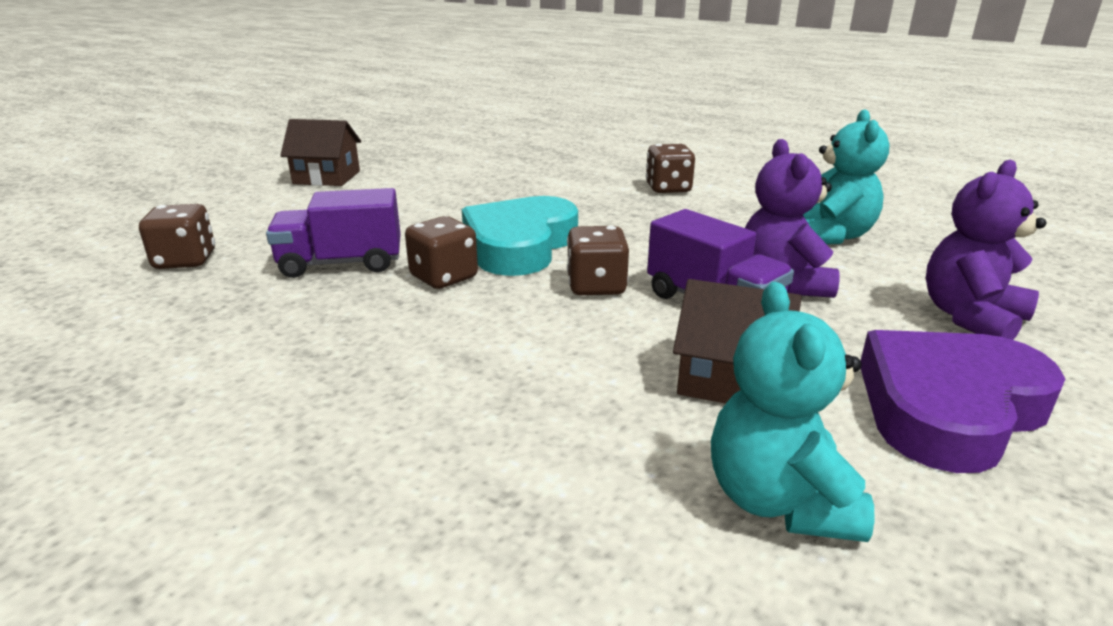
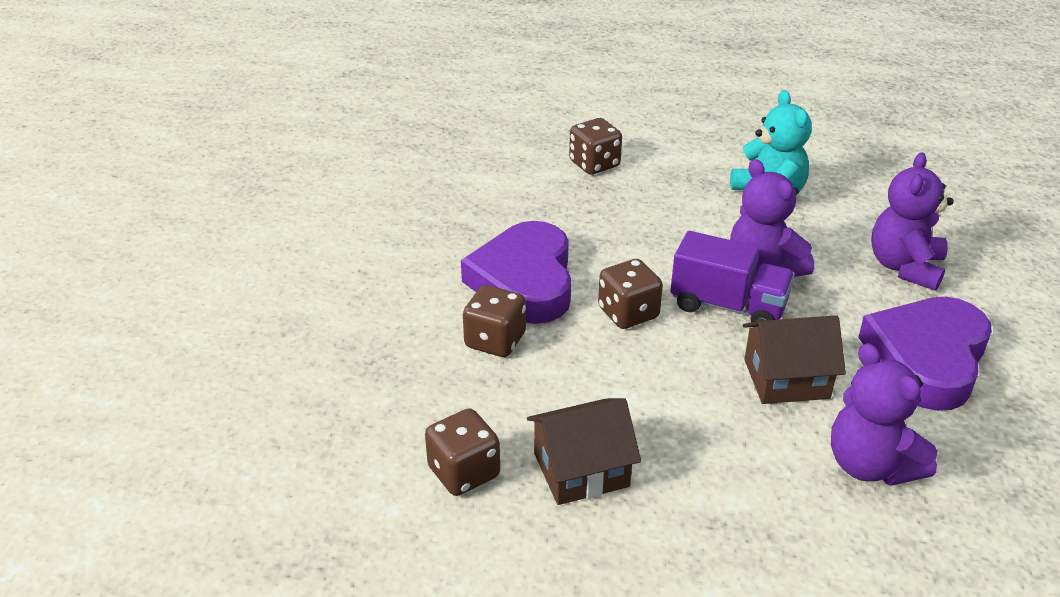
camera: 25 degrees left, 10 degrees up
(185, 260) = (227, 393): brown dice -> brown dice (464, 472)
(326, 177) = (233, 232): brown house -> brown house (581, 470)
(341, 264) = (386, 352): purple truck -> none
(519, 245) = (524, 281): turquoise heart -> purple heart
(778, 500) = (870, 465): turquoise teddy bear -> purple teddy bear

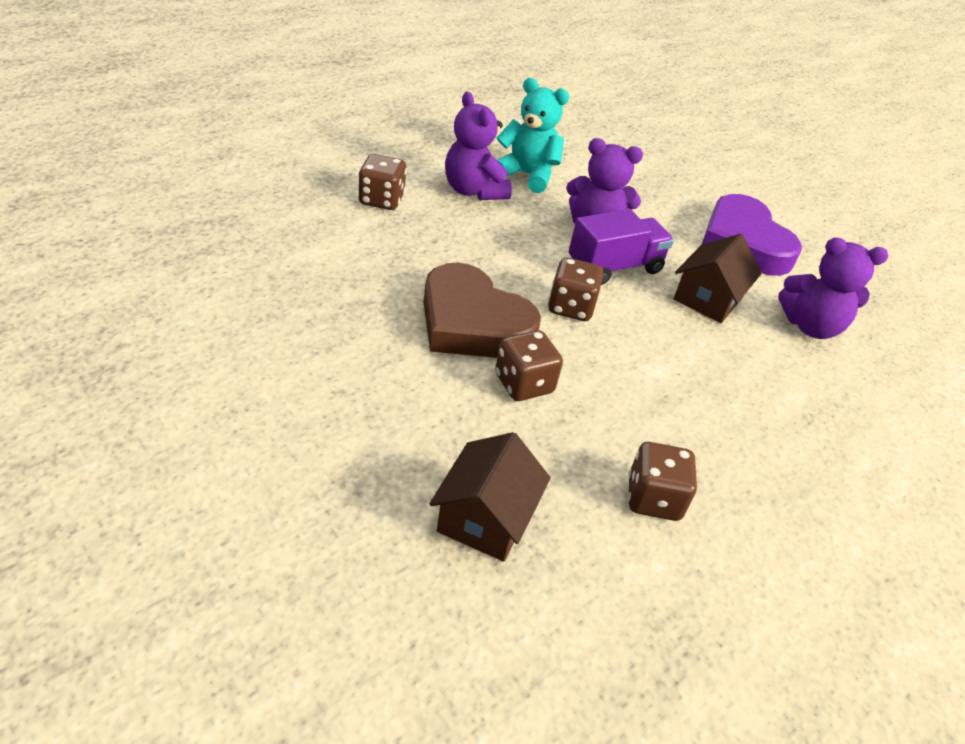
camera: 55 degrees left, 5 degrees up
(524, 281) = (472, 323): purple heart -> brown heart
(581, 470) = (707, 439): brown house -> brown house (485, 518)
(905, 267) = (657, 189): purple teddy bear -> purple teddy bear (473, 191)

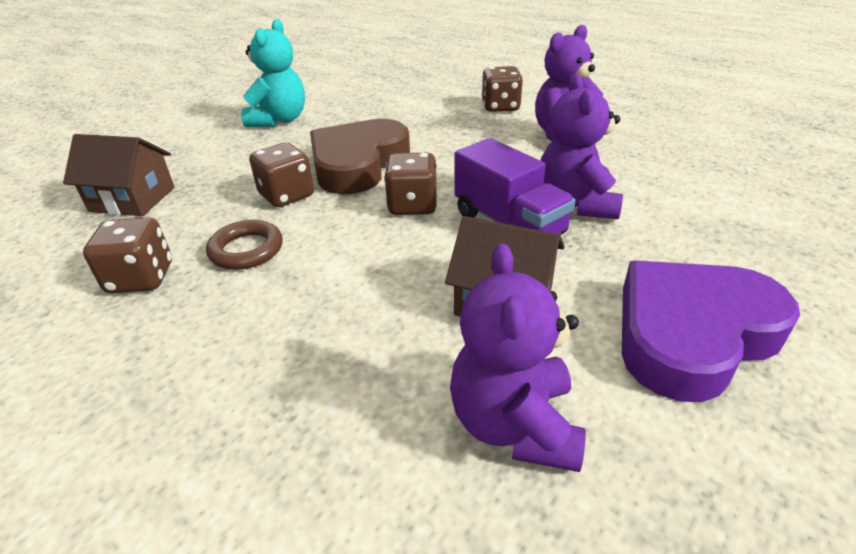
camera: 85 degrees right, 5 degrees down
(527, 175) = (632, 155): turquoise teddy bear -> turquoise teddy bear (279, 120)
(620, 421) = (246, 250): none -> brown ring

